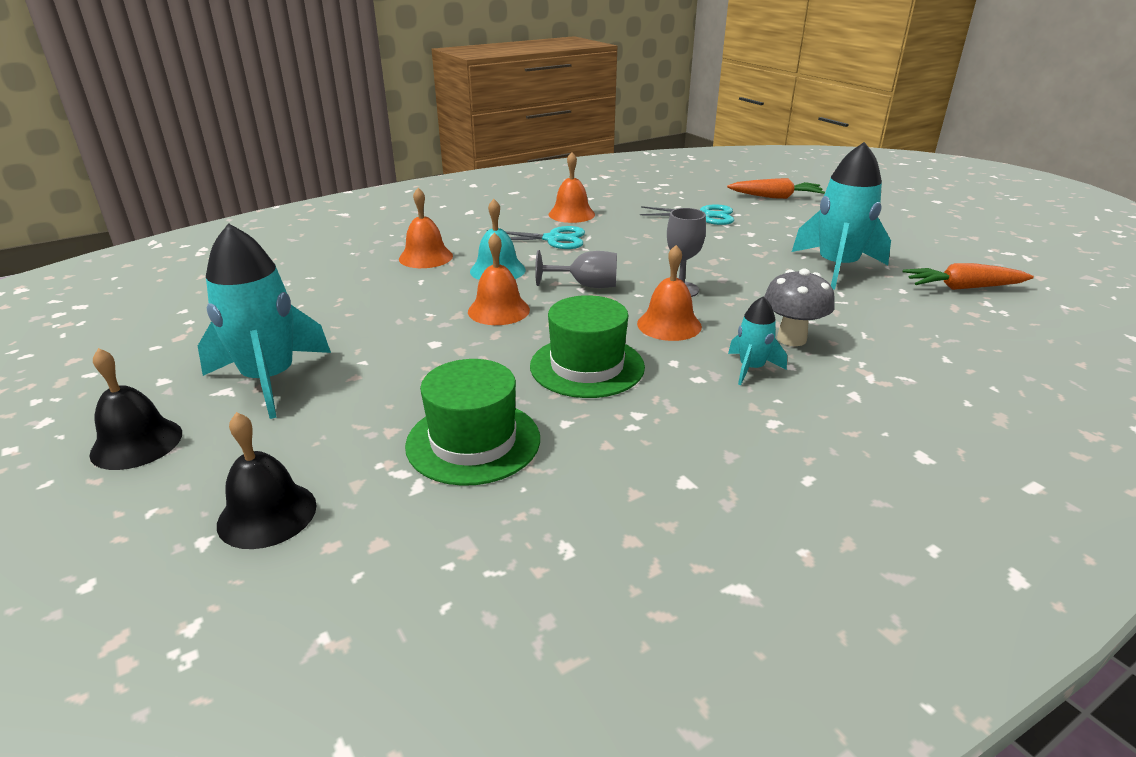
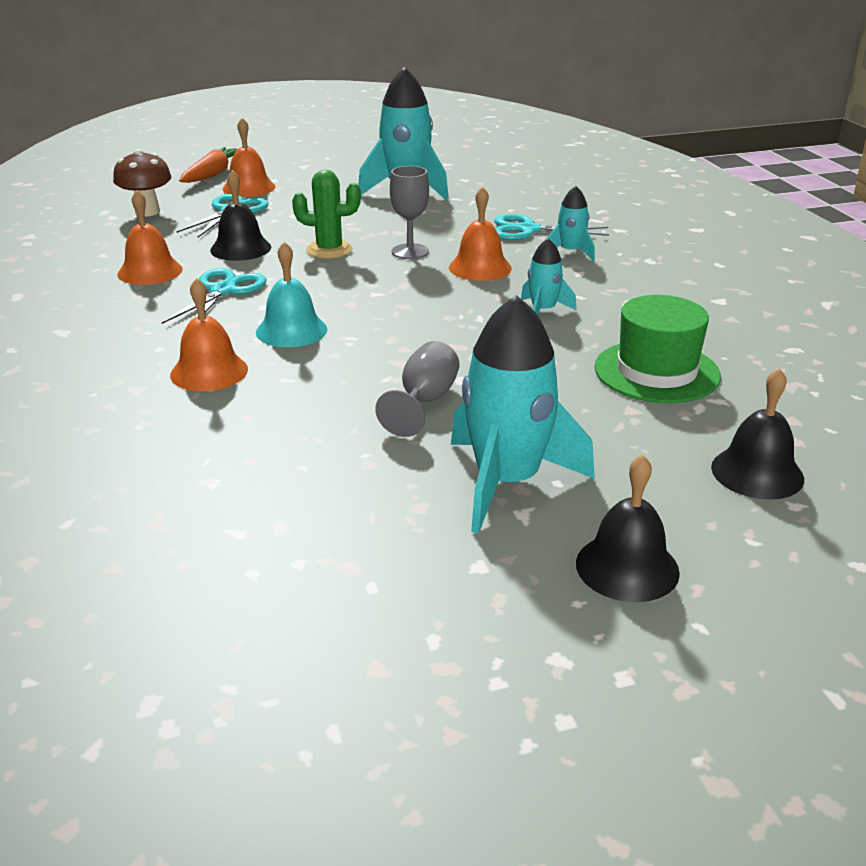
camera: 75 degrees left, 0 degrees up
(498, 310) = (402, 339): orange bell -> orange bell (249, 187)
(586, 285) = (370, 290): grey goblet -> grey goblet (424, 402)
(587, 366) = (543, 311): green hat -> turquoise rocket
(633, 231) = (240, 248): none -> black bell
(656, 259) = (329, 250): none -> green cactus
(675, 194) = (147, 212): none -> brown mushroom
(791, 339) = (528, 230): grey mushroom -> turquoise scissors
(962, 288) = (472, 162): orange carrot -> none

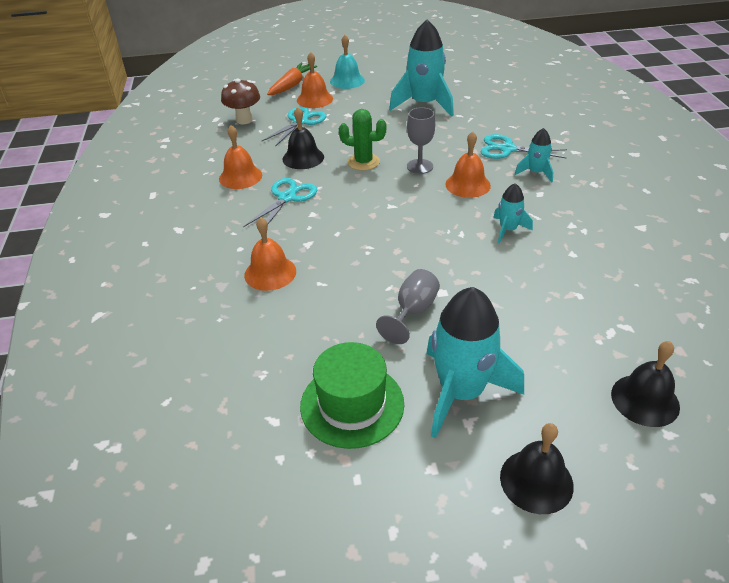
camera: 10 degrees right, 10 degrees up
(291, 330) = (329, 238): turquoise bell -> turquoise bell (347, 81)
(656, 372) = (583, 295): green hat -> green hat (352, 404)

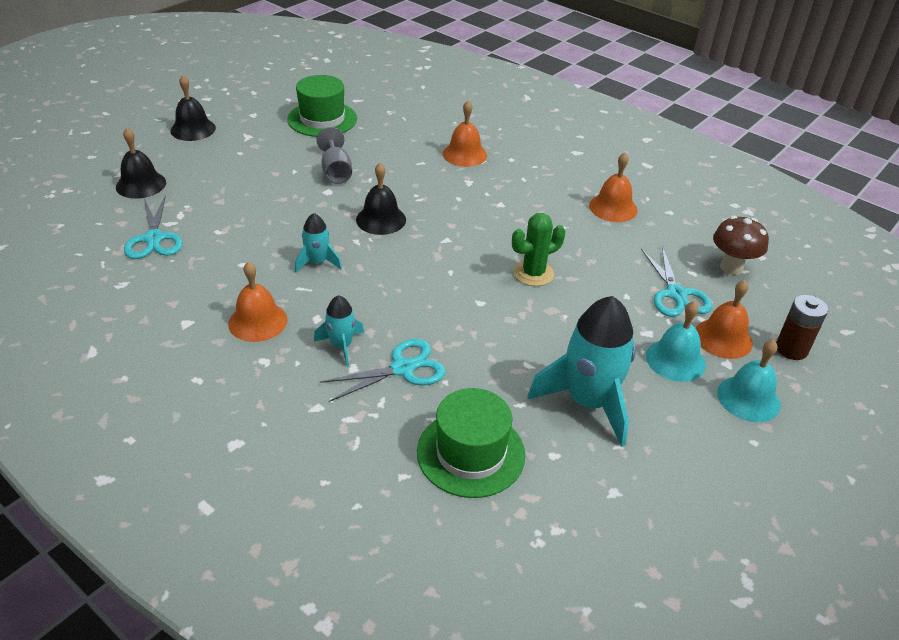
camera: 135 degrees right, 0 degrees up
(287, 197) = (542, 208): turquoise scissors -> turquoise scissors (154, 239)
(292, 85) = (791, 349): orange carrot -> brown battery
(303, 158) = (595, 251): black bell -> black bell (381, 219)
(354, 101) = (675, 360): none -> turquoise bell
(420, 166) = (472, 295): grey goblet -> none
(461, 392) = (263, 146): turquoise rocket -> none
(467, 184) = (400, 295): orange bell -> orange bell (258, 321)
(507, 109) = (470, 453): none -> green hat

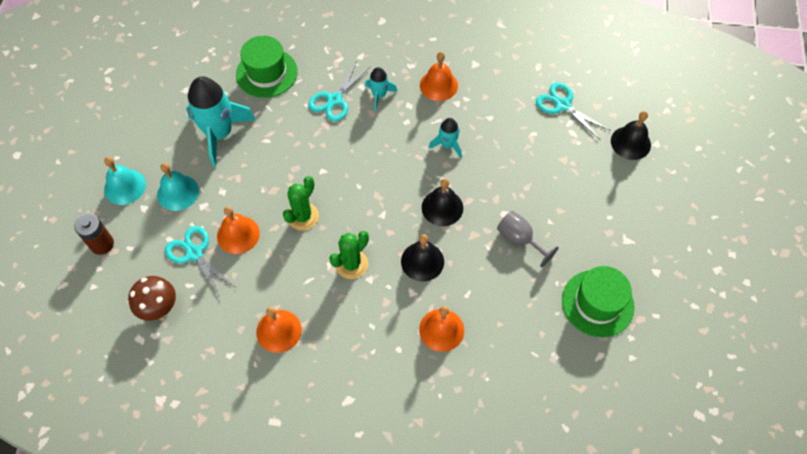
camera: 150 degrees right, 20 degrees up
(193, 129) = (675, 221): black bell -> black bell (422, 261)
(510, 219) = (351, 264): none -> green cactus
(723, 338) = (151, 228): orange bell -> orange bell (238, 234)

